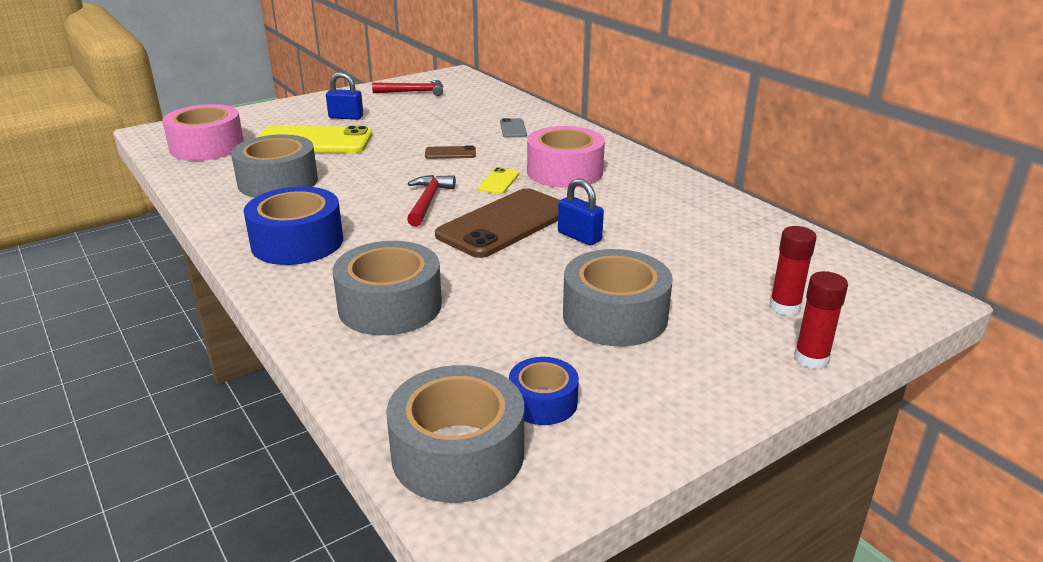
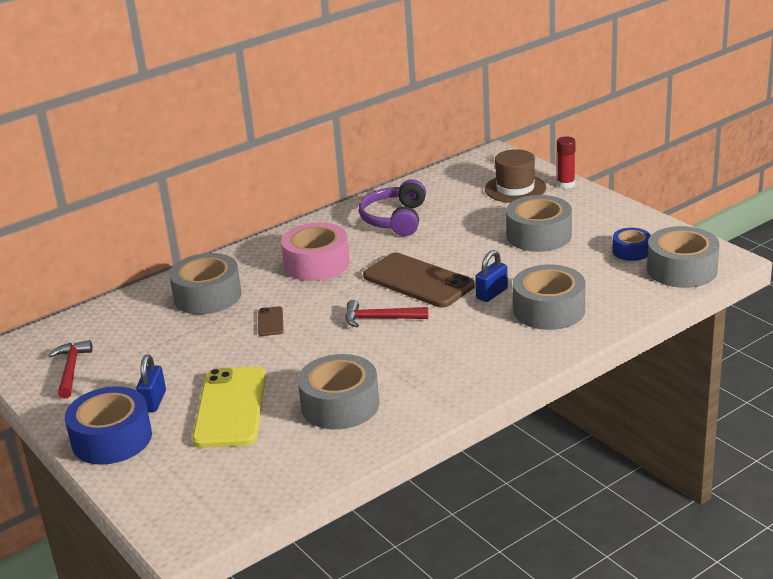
camera: 90 degrees left, 0 degrees up
(207, 147) = (240, 478): pink tape -> none
(297, 242) = (464, 366): blue tape -> blue tape (112, 439)
(499, 181) = (337, 291): yellow phone -> none
(513, 128) = (207, 296): grey phone -> grey tape
(579, 237) = (436, 251): blue padlock -> blue padlock (492, 294)
(675, 214) = (395, 219): none -> purple headphones
(784, 307) = (515, 189): red glue stick -> brown hat

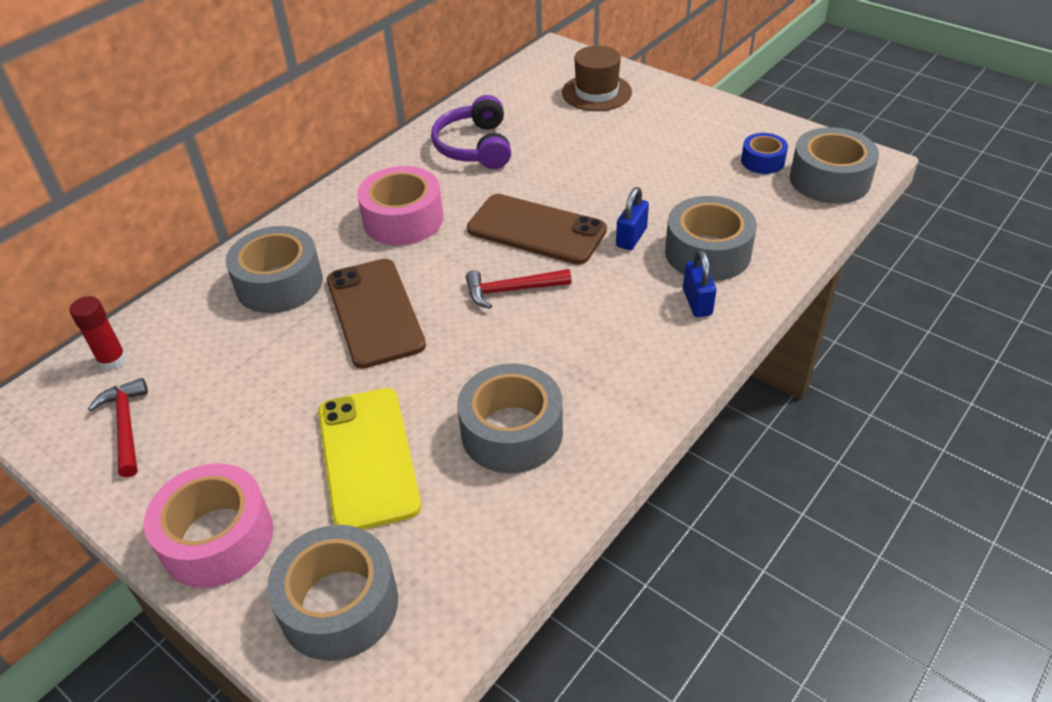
camera: 15 degrees left, 15 degrees up
(112, 439) = (217, 538): blue tape -> pink tape
(153, 401) = (258, 463): blue padlock -> blue padlock (697, 302)
(270, 322) = (375, 312): brown phone -> brown phone, size x2.29
(539, 235) = (650, 151): grey tape -> grey tape (339, 604)
(566, 184) = (650, 82): red glue stick -> red glue stick (112, 360)

